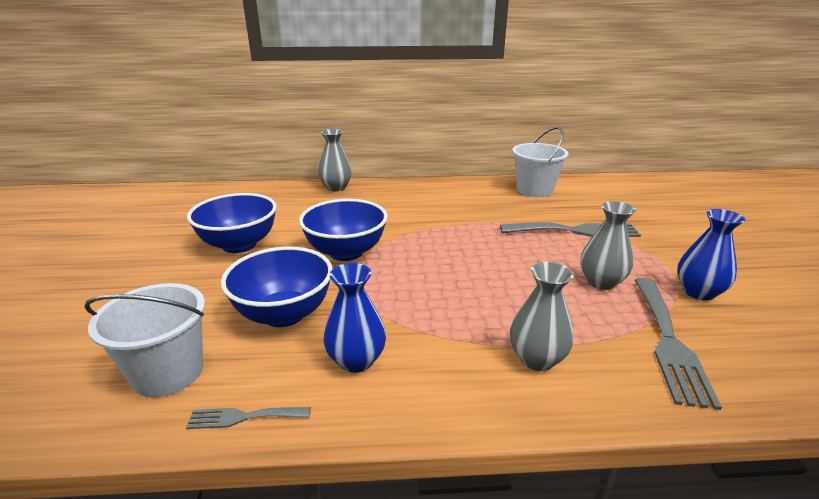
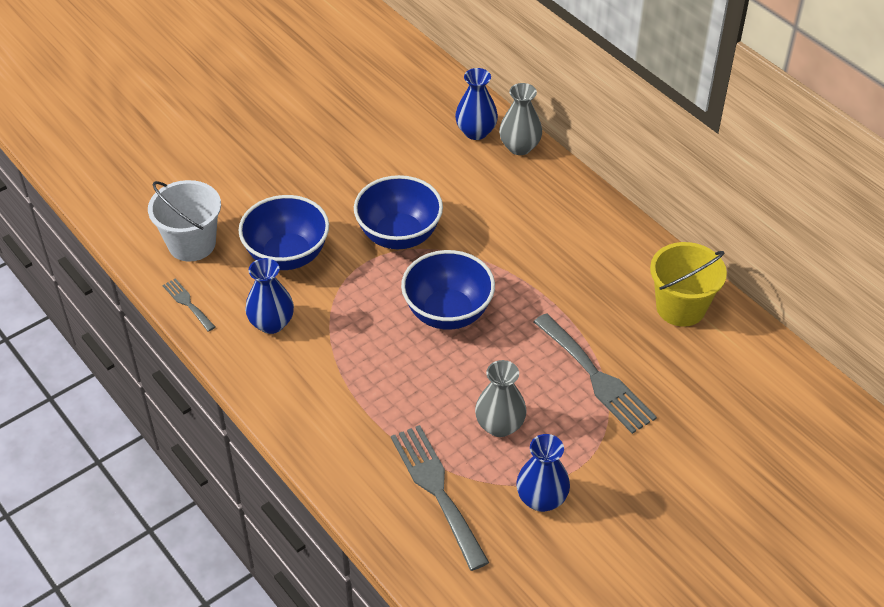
camera: 55 degrees right, 20 degrees up
(239, 245) = (350, 163): blue bowl -> blue bowl (448, 312)
(298, 194) = (476, 132): none -> blue vase
(534, 190) = (680, 307): white bucket -> yellow bucket
(537, 359) = (350, 417): grey vase -> none
(669, 341) = (437, 490): grey fork -> grey fork turned 90 degrees clockwise

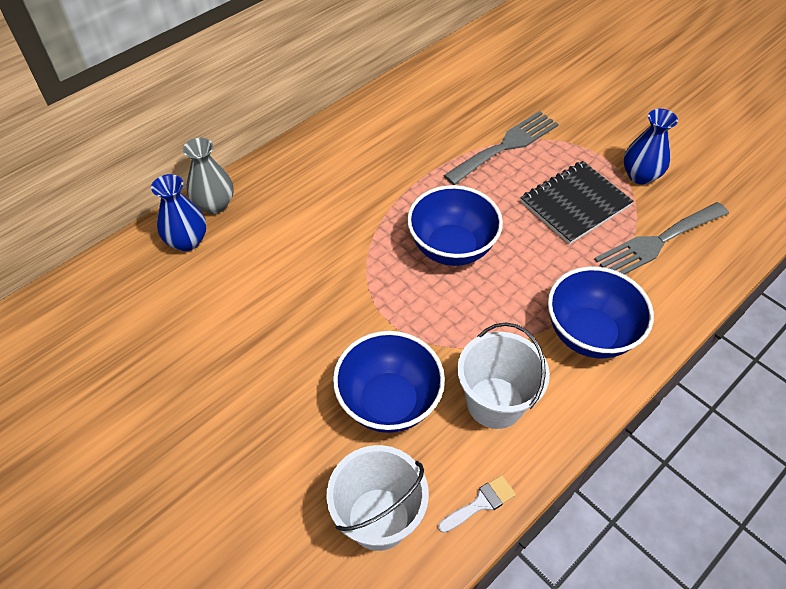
camera: 95 degrees left, 5 degrees up
(187, 303) = (480, 503): grey fork -> white brush
(271, 323) = (495, 402): blue vase -> white bucket
(399, 235) = (349, 296): blue bowl -> blue bowl (589, 334)
(499, 425) = (575, 204): grey vase -> black notebook
(680, 307) = (419, 98): yellow bucket -> none

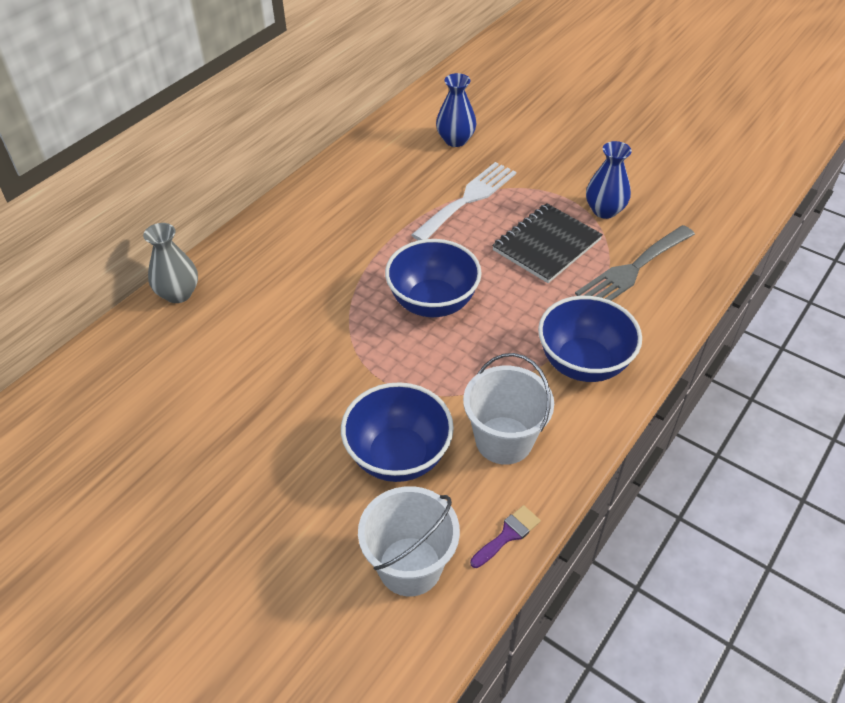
camera: 10 degrees left, 5 degrees down
(187, 241) = (156, 333): blue vase -> blue vase (455, 140)
(480, 503) = (508, 535): white brush -> purple brush
(506, 146) = (468, 199): grey fork -> white fork

